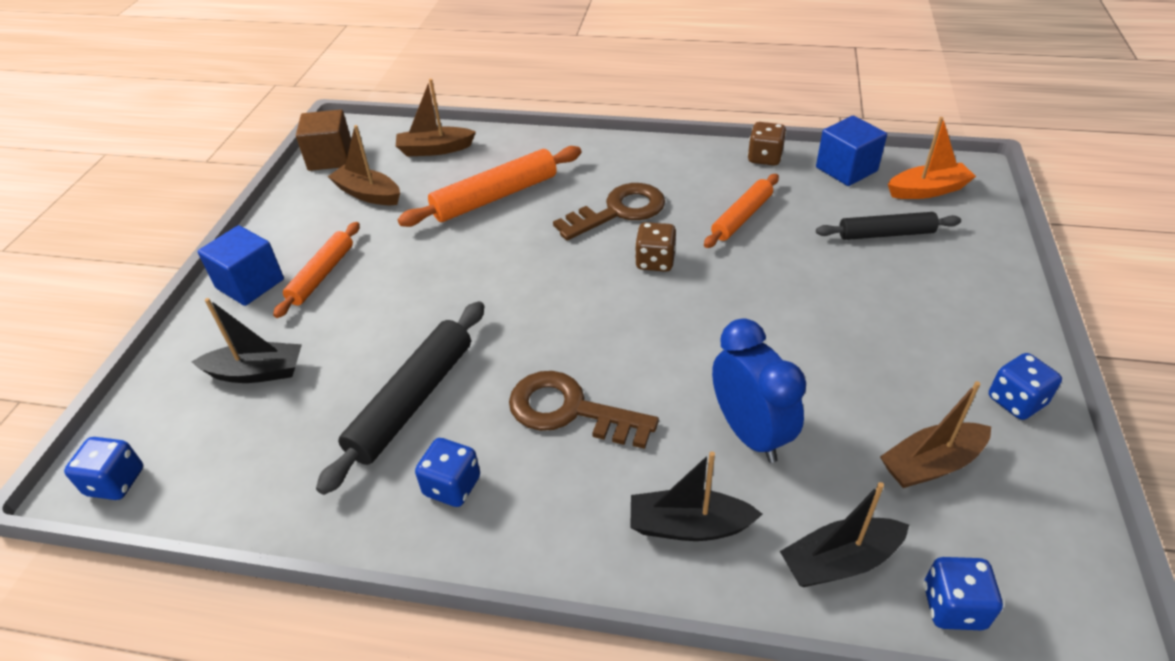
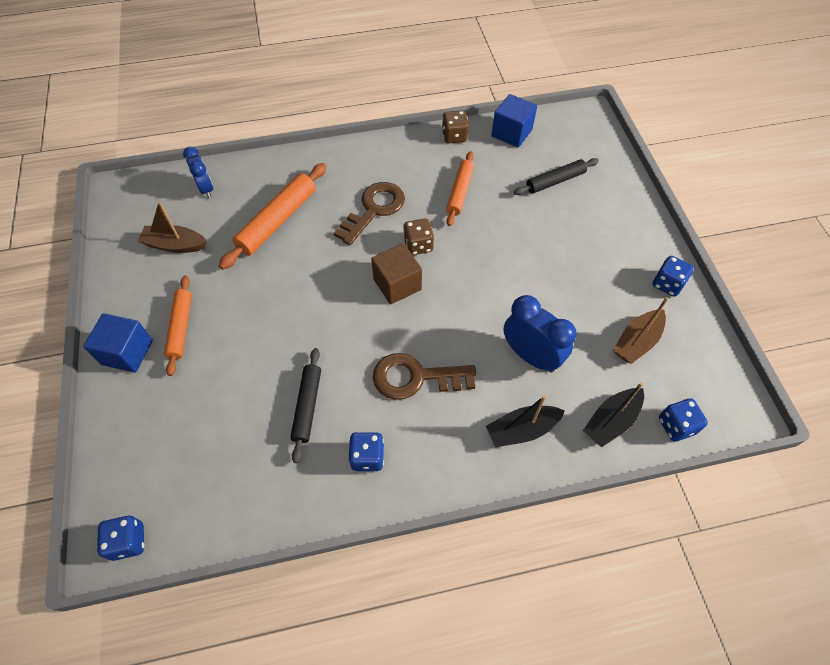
camera: 25 degrees left, 15 degrees up
(256, 372) = (180, 423): black boat -> none
(330, 158) = (122, 219): brown cube -> brown cube (397, 284)
(412, 401) = (307, 406): black rolling pin -> black rolling pin, size x0.65
(435, 149) = (206, 189): brown boat -> blue clock
(927, 190) = (568, 138): orange boat -> none

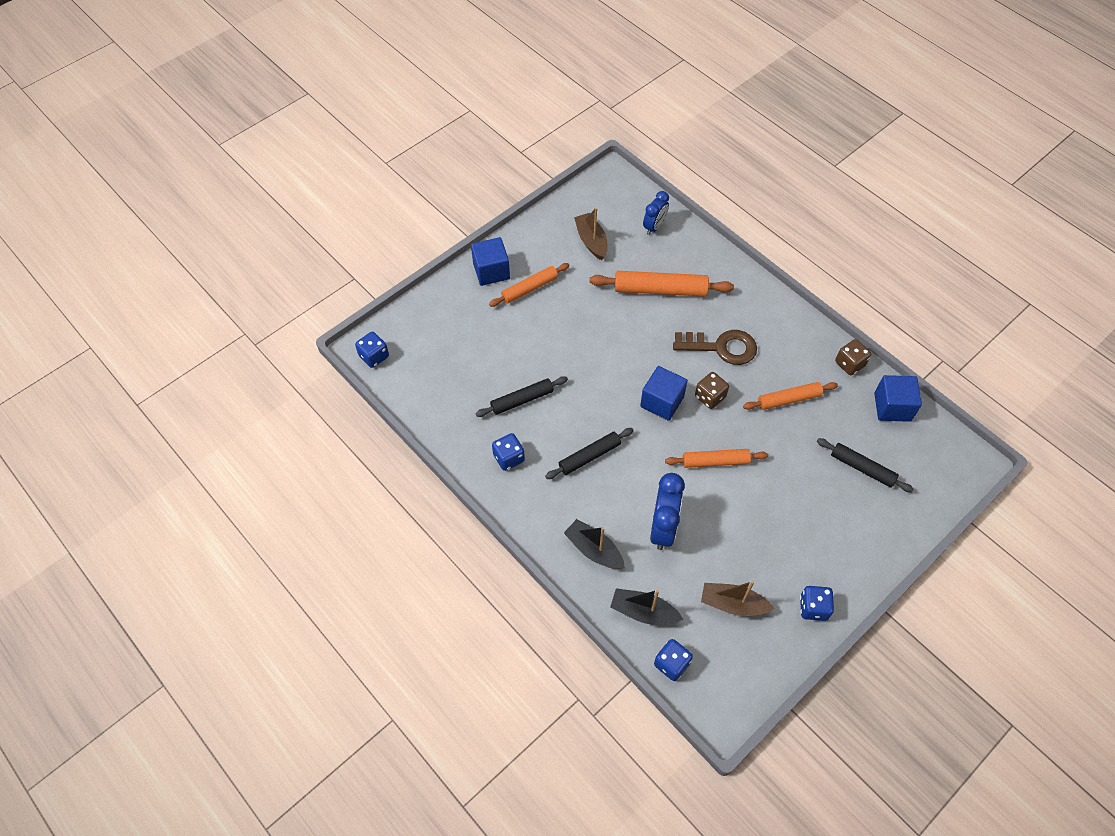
camera: 60 degrees right, 0 degrees up
(397, 284) = (662, 402): brown cube -> blue cube
(415, 377) = (589, 456): brown key -> black rolling pin
(486, 277) = (715, 461): none -> orange rolling pin

